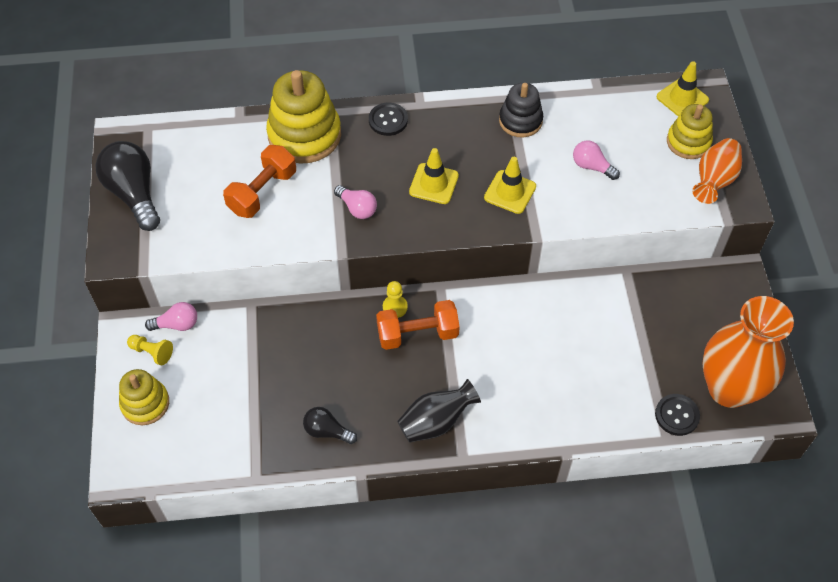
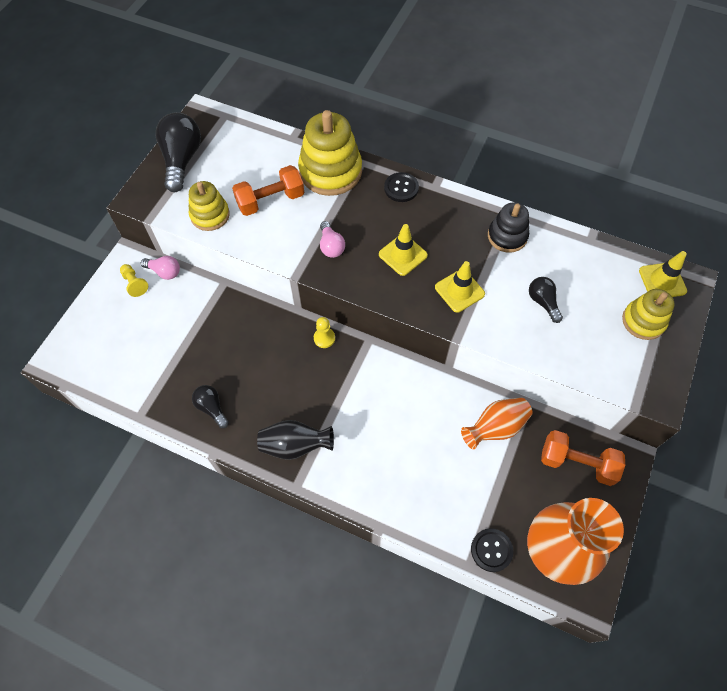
camera: 30 degrees right, 5 degrees up
(145, 403) = (105, 319): yellow stacking toy -> yellow stacking toy (210, 215)
(417, 334) = (327, 368): orange dumbbell -> orange dumbbell (577, 463)
(592, 166) = (543, 302): pink light bulb -> black light bulb
(714, 181) = (645, 366): orange vase -> orange vase (495, 428)

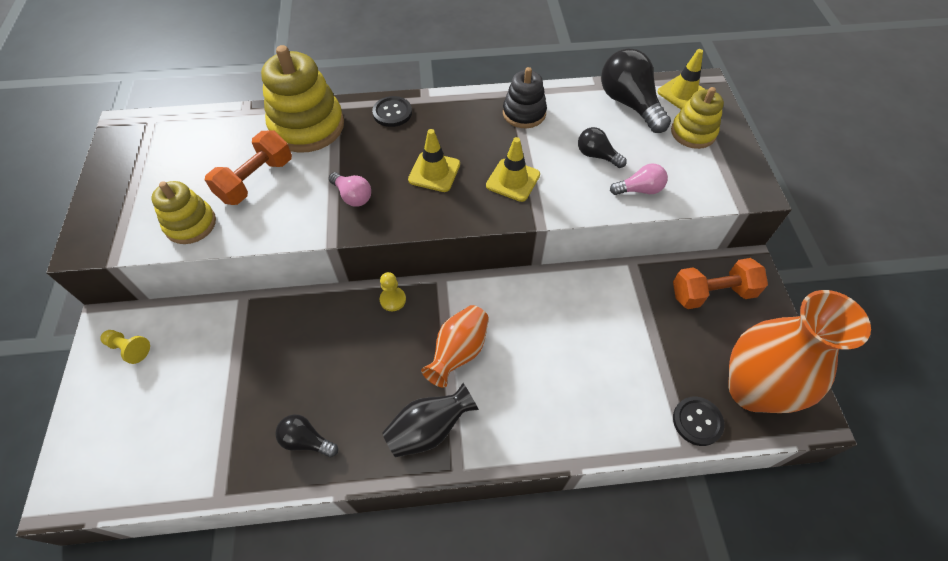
camera: 30 degrees left, 5 degrees down
(164, 272) = (162, 318): pink light bulb -> pink light bulb (639, 190)
(182, 160) = (122, 182): black light bulb -> black light bulb (629, 104)
(495, 428) = (619, 300): orange vase -> orange vase (458, 352)

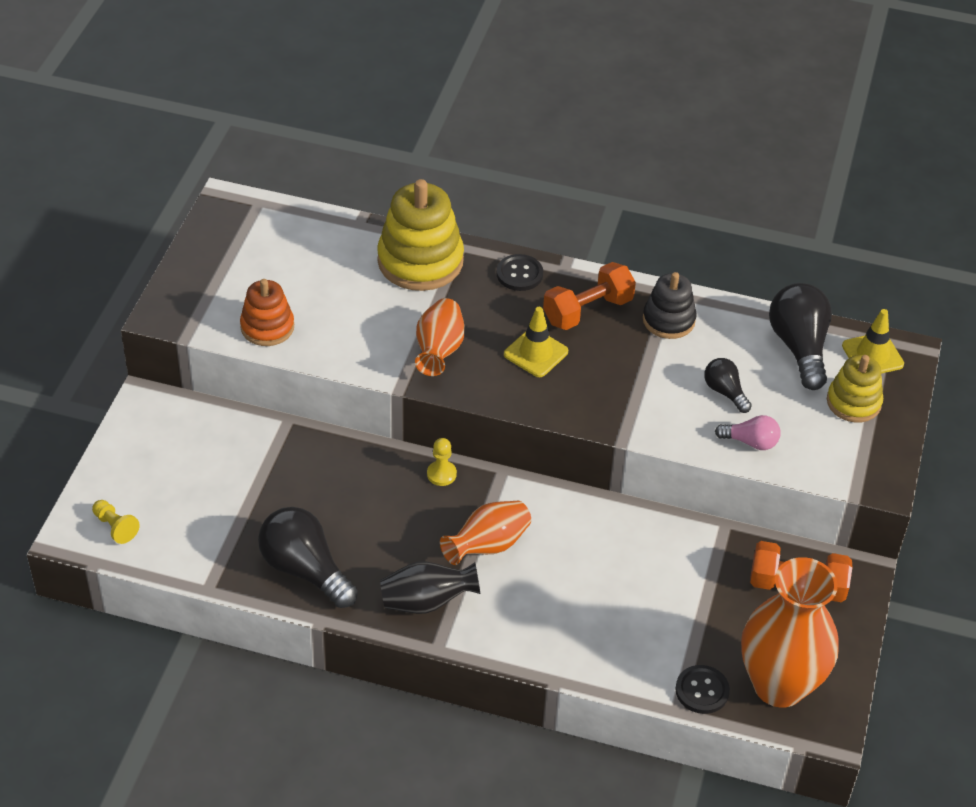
camera: 20 degrees right, 10 degrees down
(129, 348) = (162, 431): yellow pawn -> yellow pawn (115, 527)
(190, 224) = (267, 327): yellow stacking toy -> orange stacking toy
(256, 180) = (346, 303): orange dumbbell -> orange dumbbell (587, 310)
(306, 440) = (305, 570): black light bulb -> black light bulb, size x1.85
(352, 196) = (439, 351): pink light bulb -> orange vase
(513, 180) = (616, 388): yellow traffic cone -> none

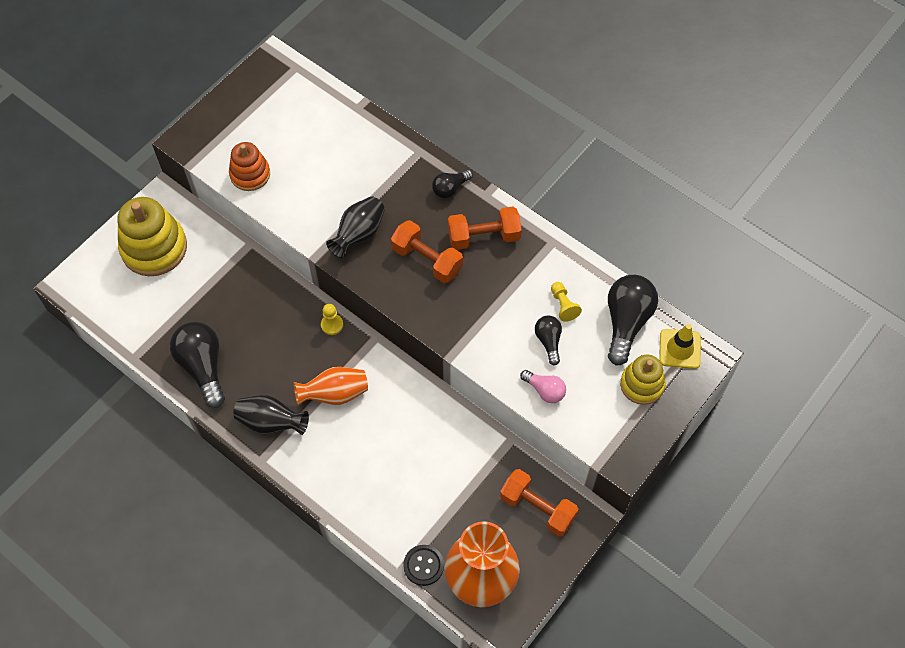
camera: 25 degrees right, 15 degrees up
(115, 527) = (97, 288): yellow pawn -> yellow pawn (563, 305)
(420, 261) = (384, 154): yellow stacking toy -> yellow stacking toy (154, 248)
(439, 351) = (359, 234): orange vase -> black vase
(519, 274) = (450, 188): black button -> black light bulb
(536, 353) = (427, 260): yellow traffic cone -> orange dumbbell
(668, 320) = (539, 265): black stacking toy -> none

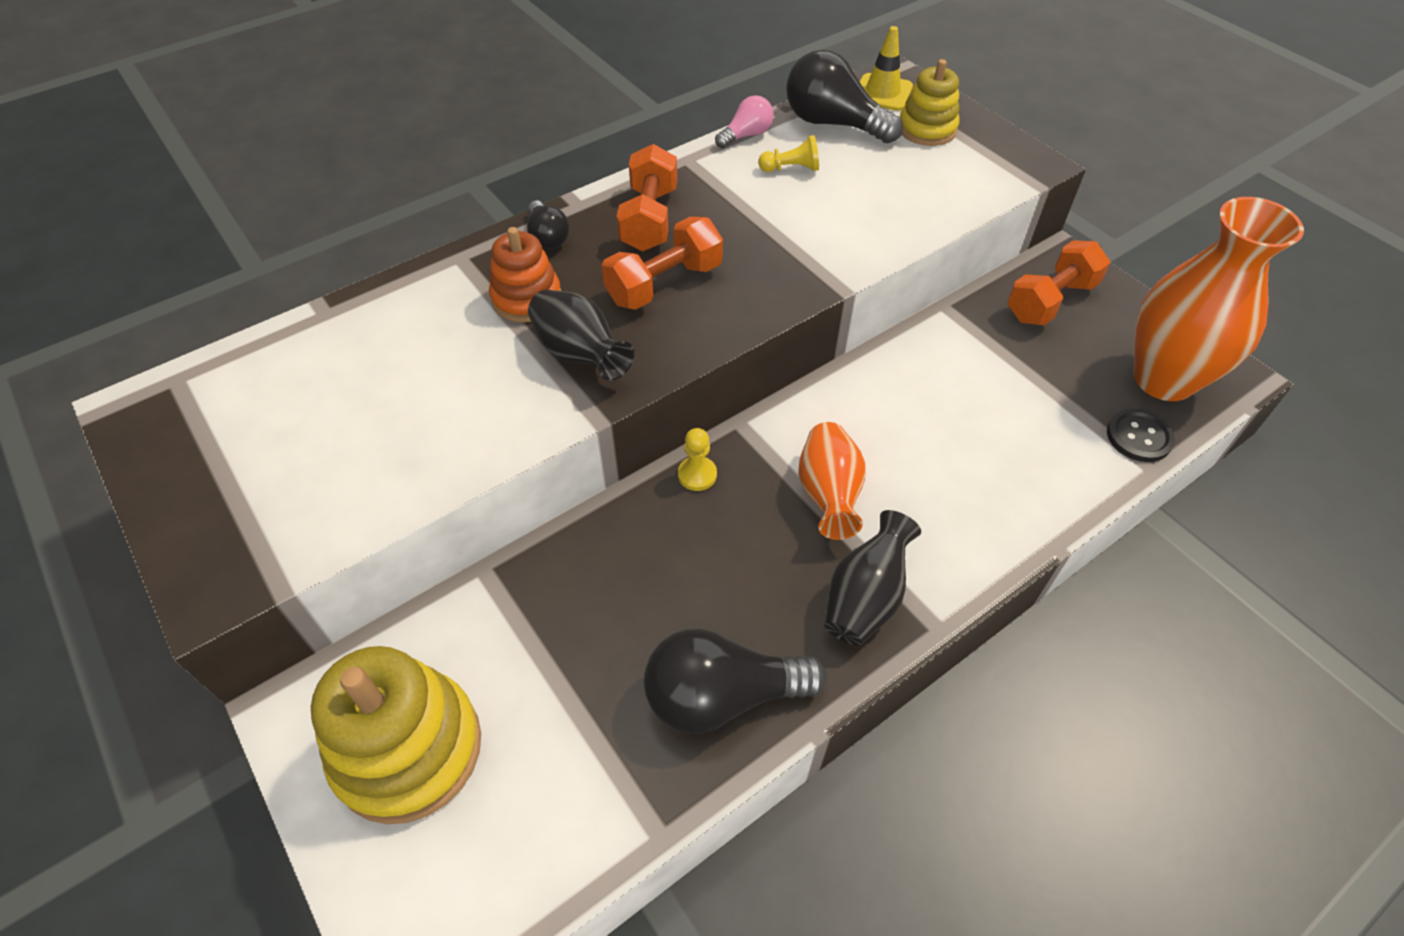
camera: 75 degrees left, 10 degrees down
(250, 174) = (368, 488): orange stacking toy -> orange stacking toy (526, 298)
(545, 390) = (920, 209): pink light bulb -> pink light bulb (746, 135)
(548, 341) = (843, 191): black light bulb -> none

